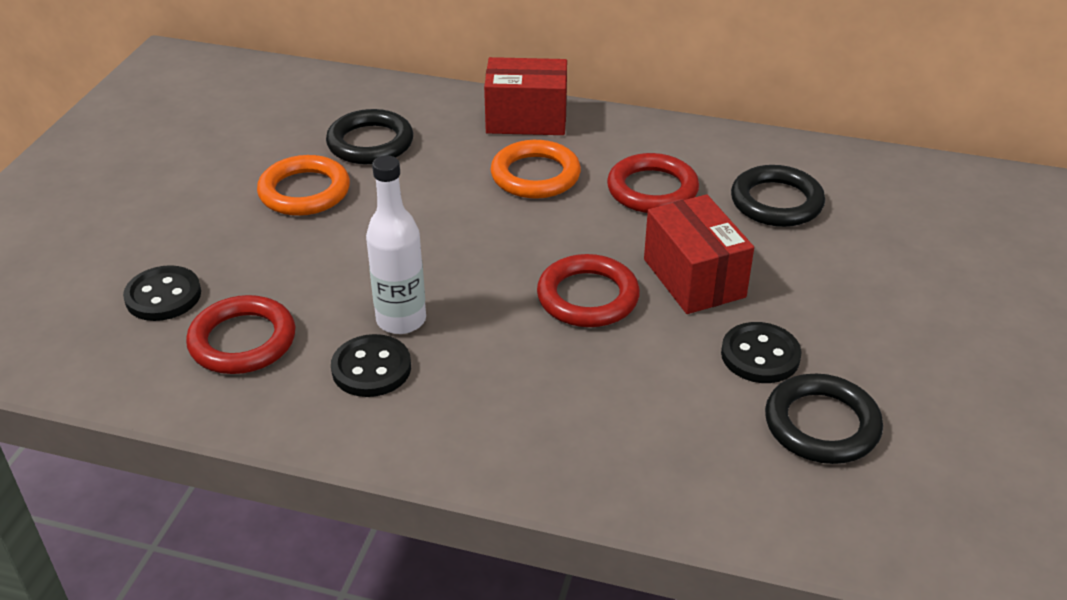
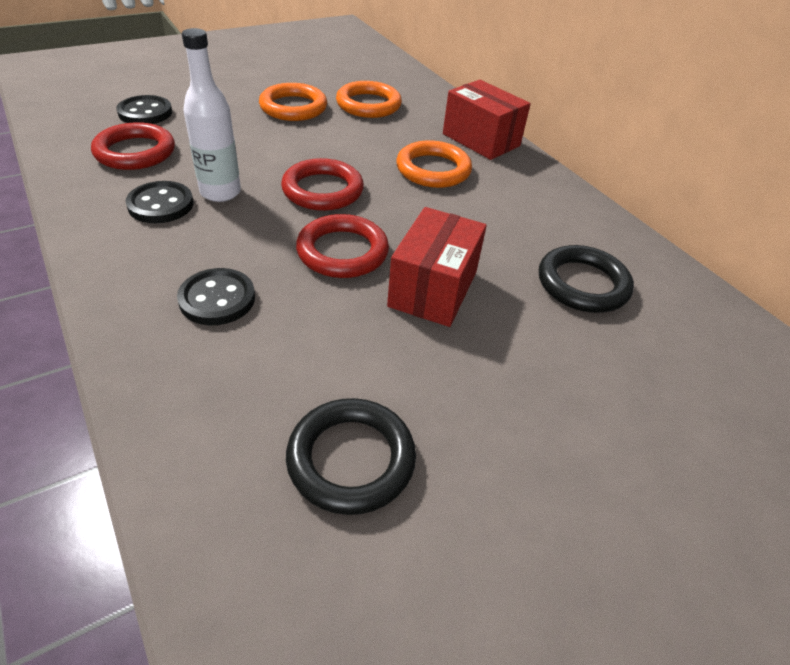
camera: 40 degrees right, 5 degrees up
(370, 143) = (368, 105): black ring -> orange ring
(652, 189) = (497, 221): red ring -> red ring (322, 190)
(760, 355) = (392, 372): black button -> black button (217, 299)

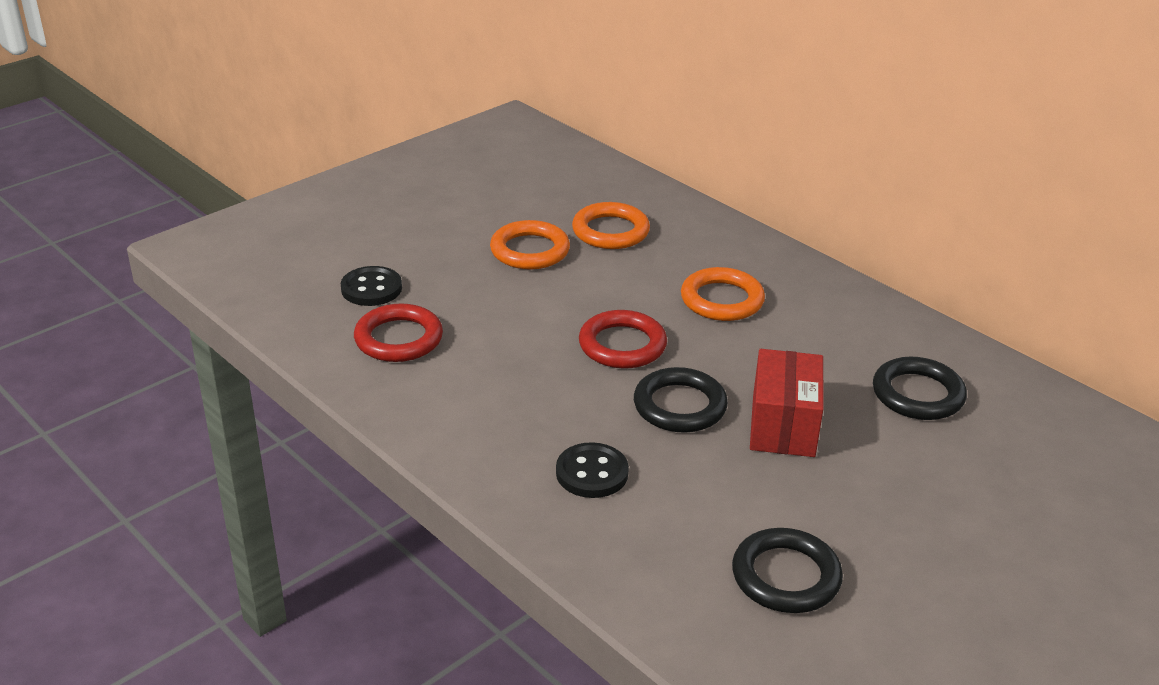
camera: 10 degrees left, 10 degrees down
(161, 205) = (470, 392): black button -> none
(220, 192) = (521, 367): white bottle -> none
(342, 251) = (679, 406): red ring -> black ring
(481, 140) = (754, 254): red box -> none

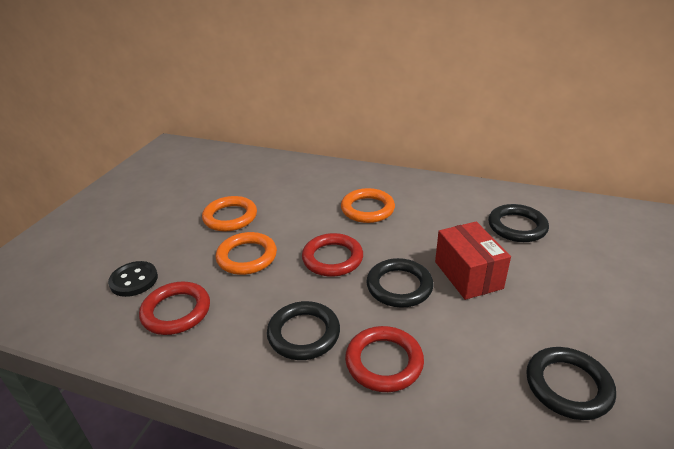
camera: 25 degrees left, 0 degrees up
(523, 413) = (304, 334): none -> black ring
(592, 473) = (384, 362): black button -> red ring
(610, 231) = (272, 190): orange ring -> orange ring (247, 257)

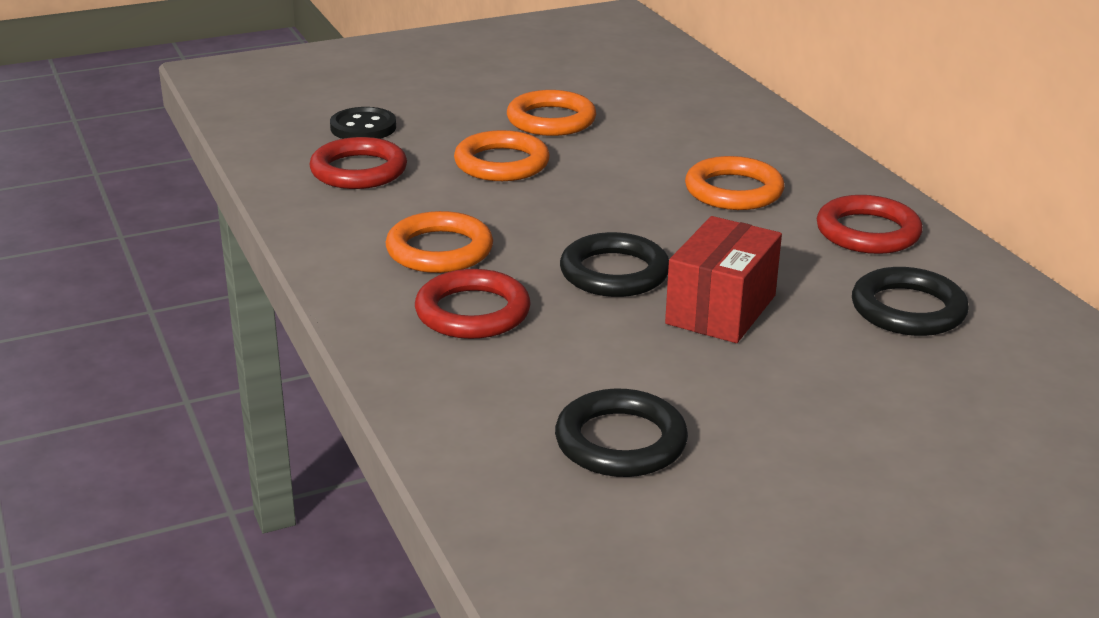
camera: 45 degrees right, 5 degrees down
(304, 334) = (439, 250): black ring -> orange ring
(332, 258) = (590, 212): red ring -> red ring (868, 232)

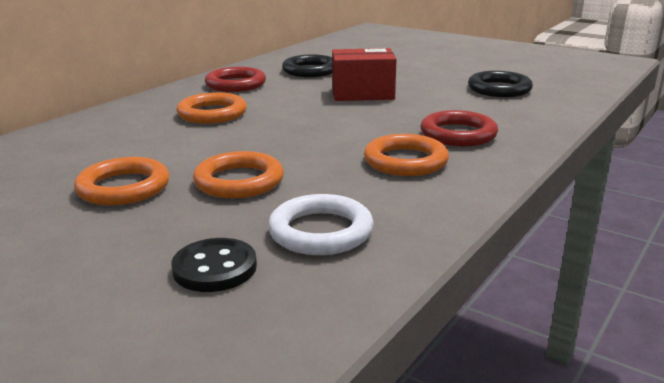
camera: 120 degrees left, 5 degrees down
(359, 170) = (321, 231): red ring -> white ring
(614, 273) = (360, 117): black ring -> none

